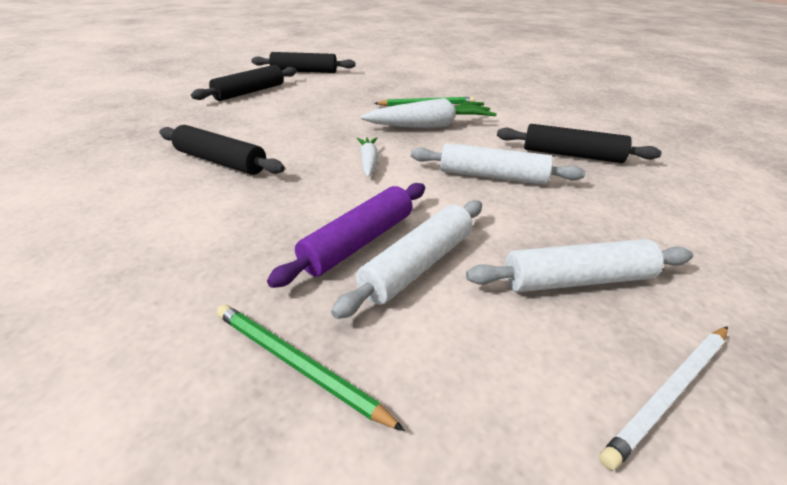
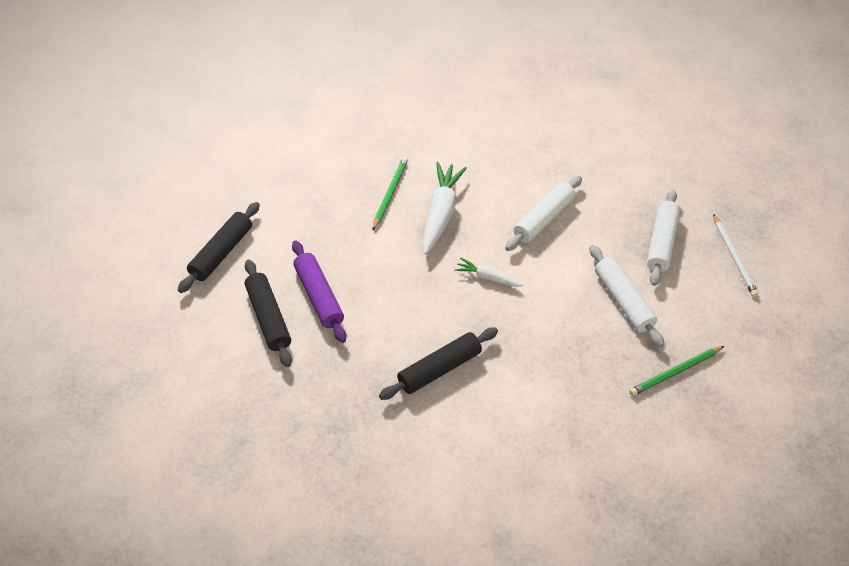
camera: 65 degrees left, 15 degrees up
(358, 242) = (590, 319): purple rolling pin -> purple rolling pin (318, 296)
(572, 155) = (534, 160): black rolling pin -> none

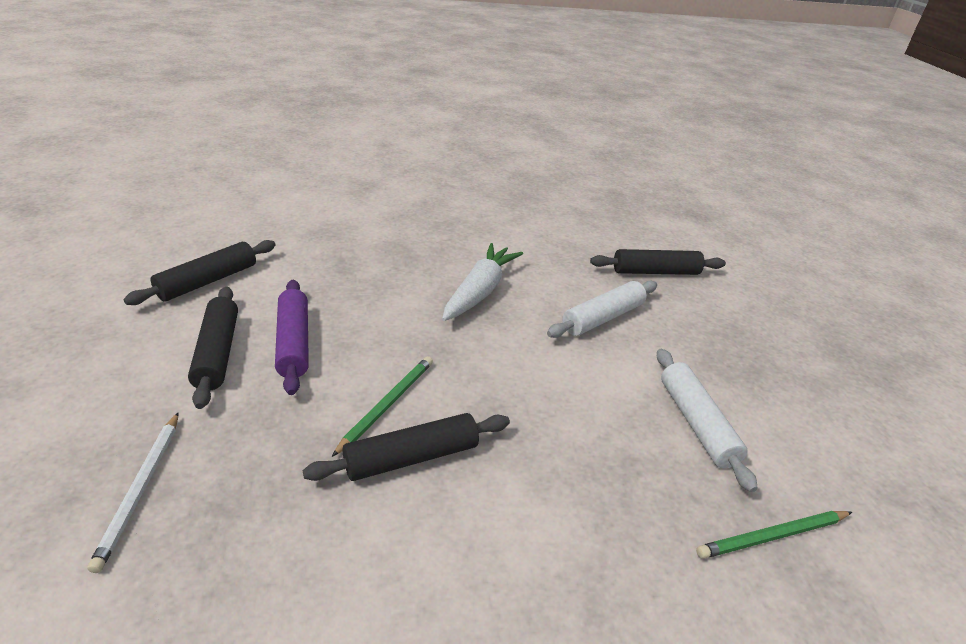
camera: 10 degrees right, 15 degrees down
(390, 194) = (429, 265): green pencil -> green pencil (387, 404)
(487, 277) = (516, 363): white carrot -> none
(578, 158) = (655, 272): none -> black rolling pin
(661, 243) = (753, 368): white rolling pin -> none
(734, 257) = (854, 402): white pencil -> white pencil (141, 489)

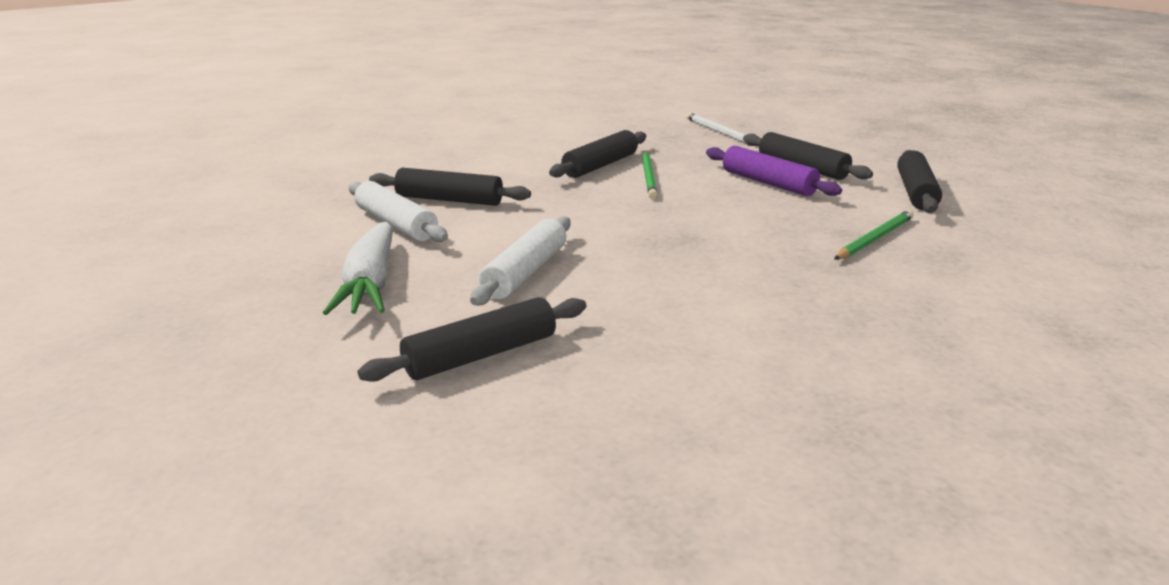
camera: 155 degrees right, 10 degrees down
(480, 291) = (686, 256): white carrot -> white carrot (370, 284)
(632, 450) = (449, 200): none -> black rolling pin
(772, 536) = (336, 191): green pencil -> green pencil (875, 238)

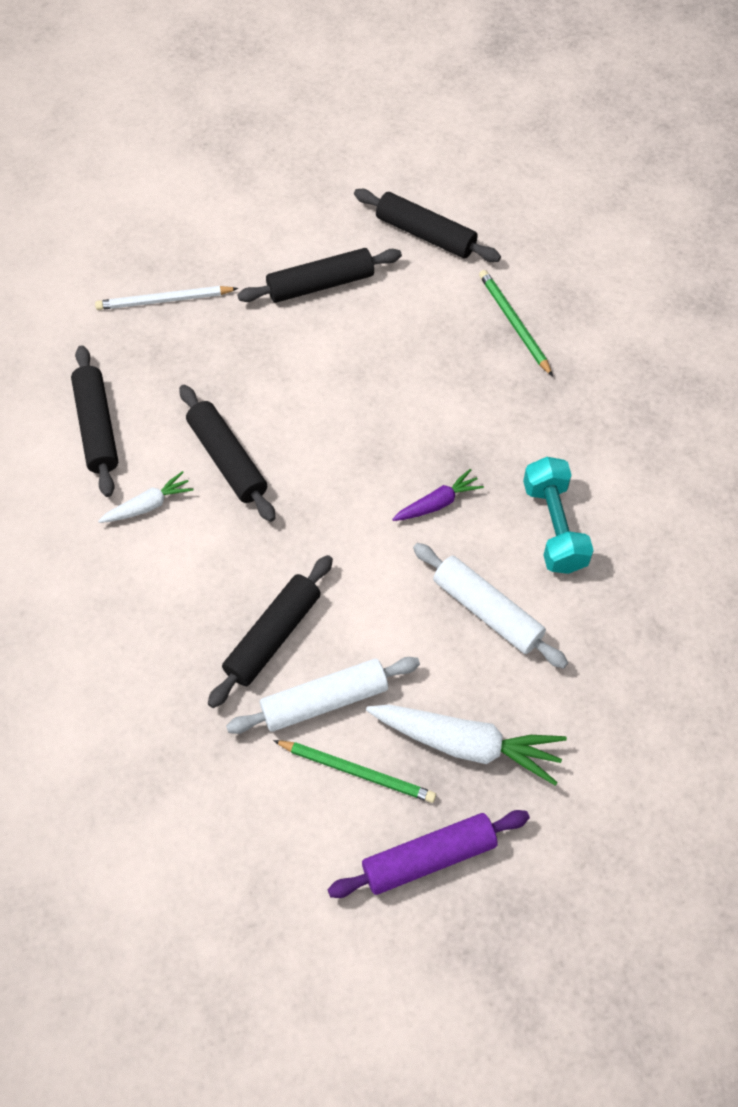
camera: 70 degrees left, 35 degrees up
(481, 355) = (625, 681): black rolling pin -> black rolling pin (97, 427)
(539, 152) = (148, 505): none -> white carrot
(629, 236) = (437, 503): none -> purple carrot
(649, 177) = (286, 428): green pencil -> green pencil (357, 772)
(651, 290) = (554, 527): none -> turquoise dumbbell
(768, 183) = (351, 333): purple rolling pin -> purple rolling pin (429, 858)

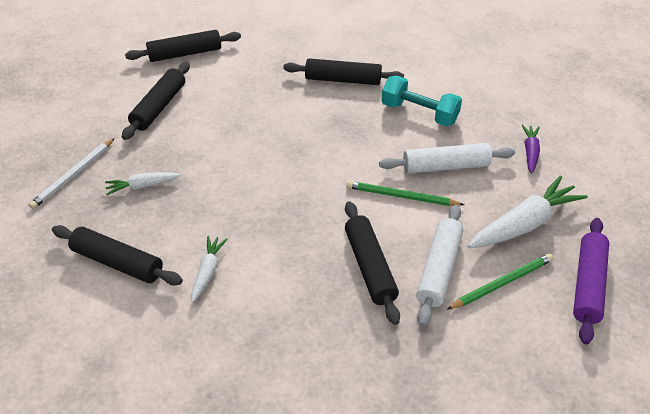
camera: 50 degrees left, 15 degrees down
(201, 366) = (142, 186): none -> white carrot
(227, 459) = (222, 214): black rolling pin -> black rolling pin (343, 80)
(437, 503) = (356, 145): purple carrot -> purple carrot (530, 152)
(514, 323) = (281, 57): green pencil -> green pencil (401, 196)

